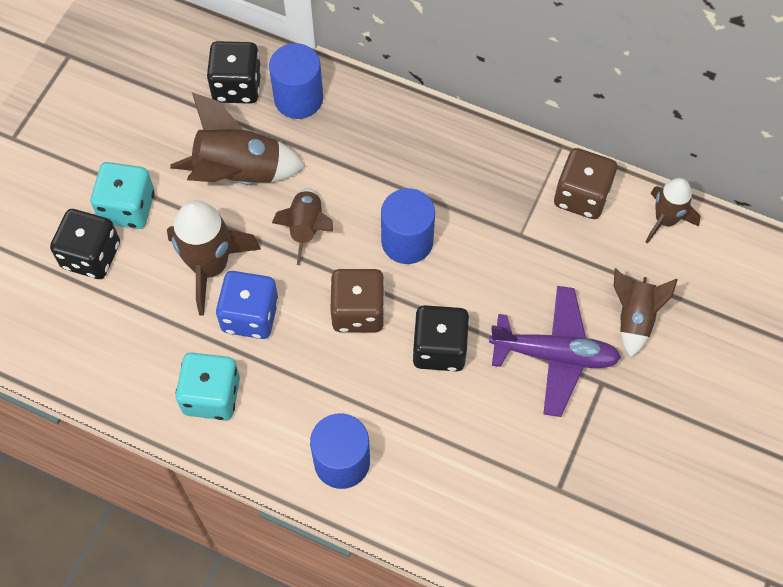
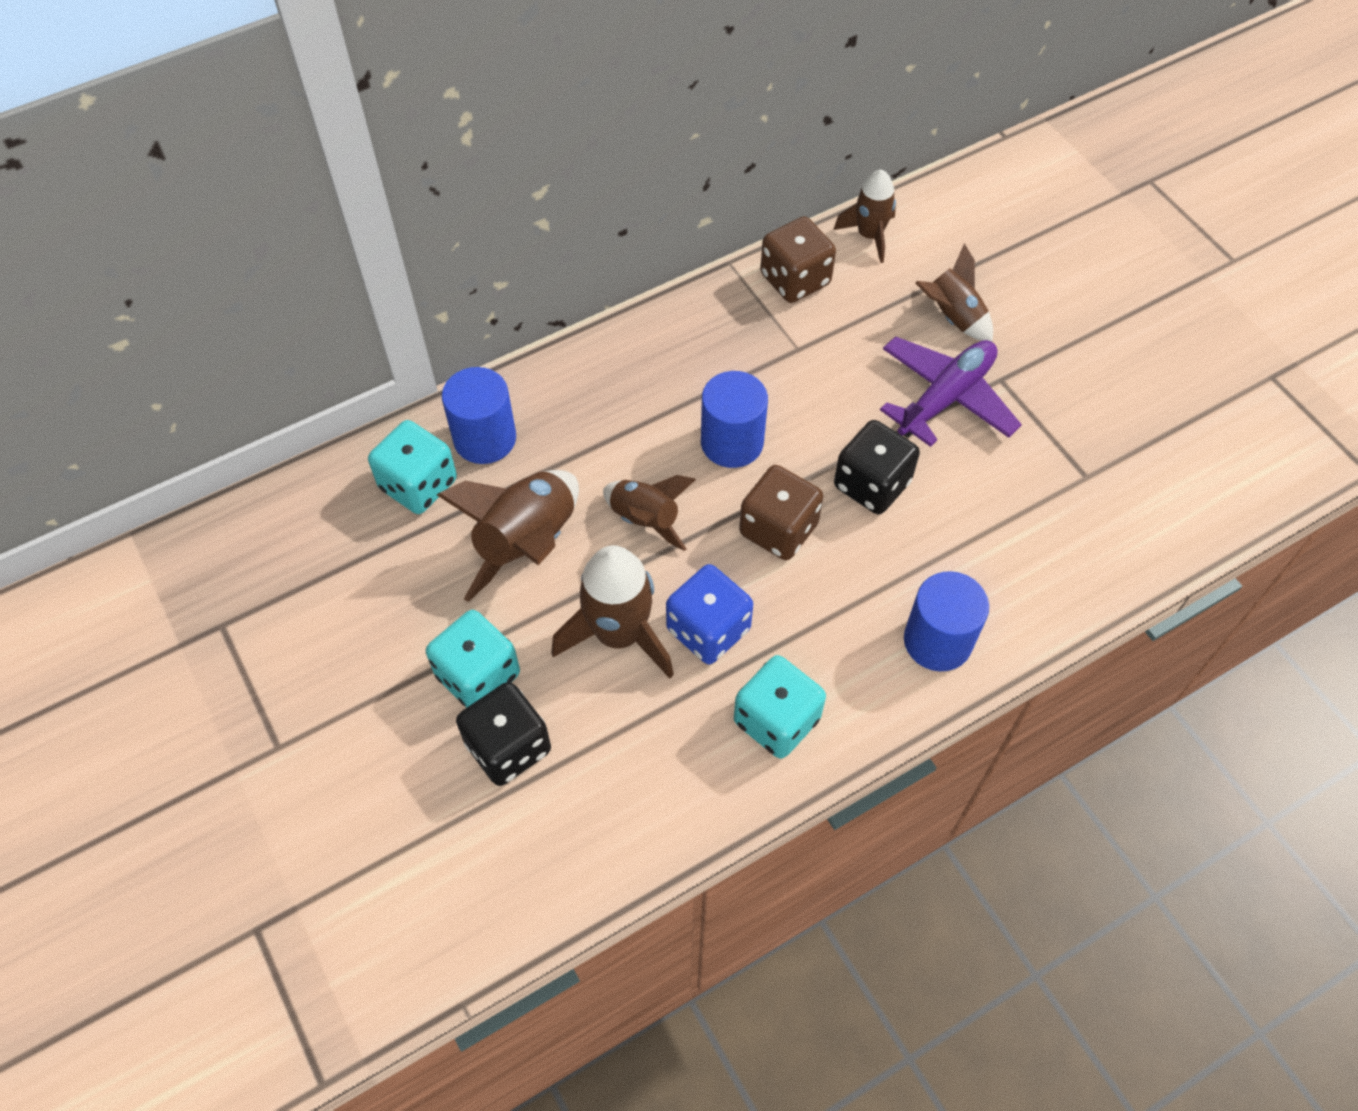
camera: 55 degrees left, 5 degrees down
(237, 86) = (418, 485): black dice -> turquoise dice

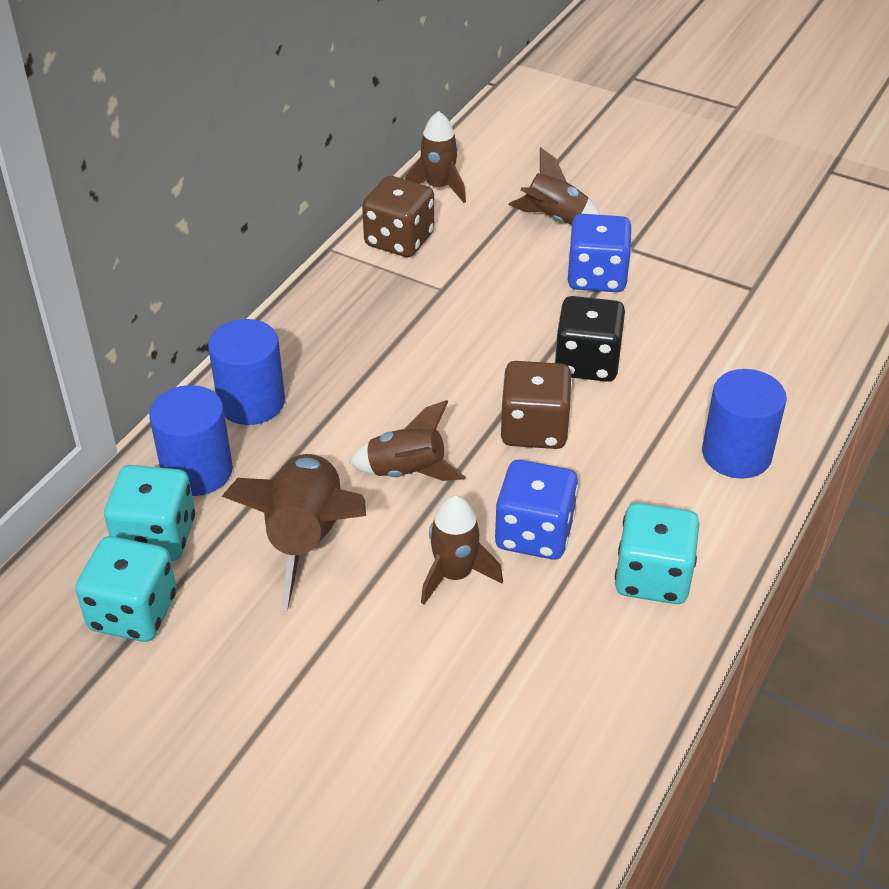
camera: 30 degrees left, 15 degrees down
(478, 675) = (341, 672): turquoise dice -> turquoise dice (133, 612)
(508, 747) = (420, 720): black dice -> none
(619, 634) = (454, 574): brown rocket -> brown rocket, size x0.63
(732, 442) = (439, 380): blue cylinder -> blue cylinder (251, 402)
(946, 398) = (596, 277): purple plane -> blue dice

